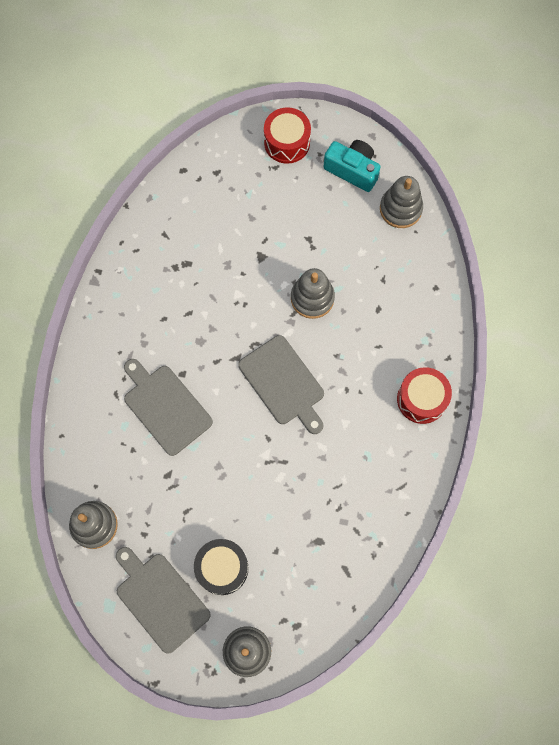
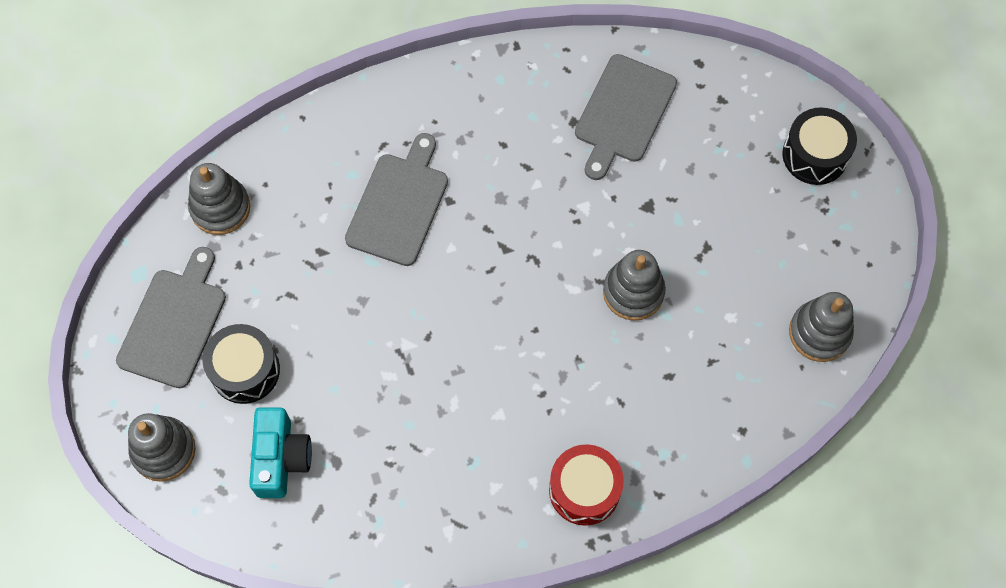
camera: 60 degrees right, 5 degrees down
(283, 383) = (506, 317): grey cutting board -> grey cutting board (623, 113)
(287, 142) = (815, 155): red drum -> black drum
(352, 170) = (832, 249): turquoise camera -> turquoise camera (281, 458)

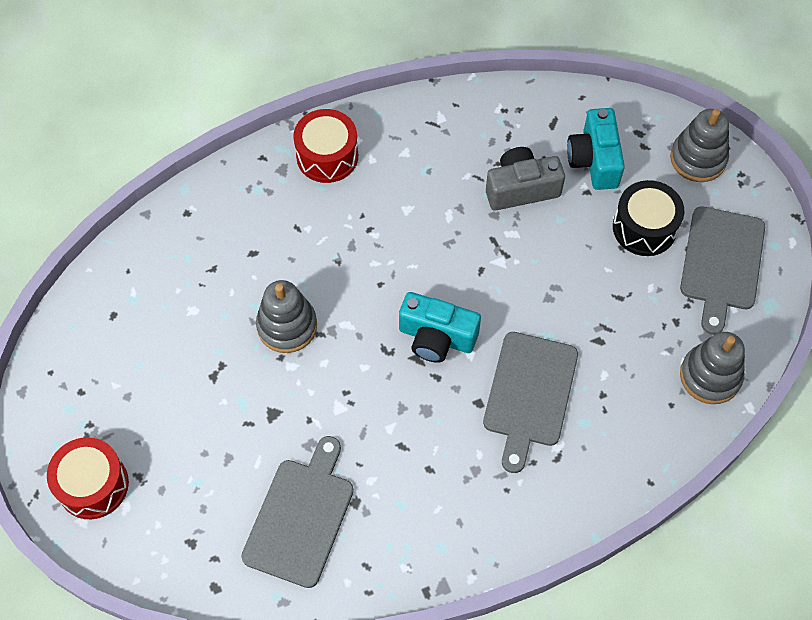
camera: 175 degrees right, 5 degrees down
(369, 429) = (521, 189): none -> grey camera
(482, 268) = (436, 337): none -> turquoise camera
(815, 155) = (93, 485): black drum -> red drum
(819, 333) = (108, 302): grey stacking toy -> none

